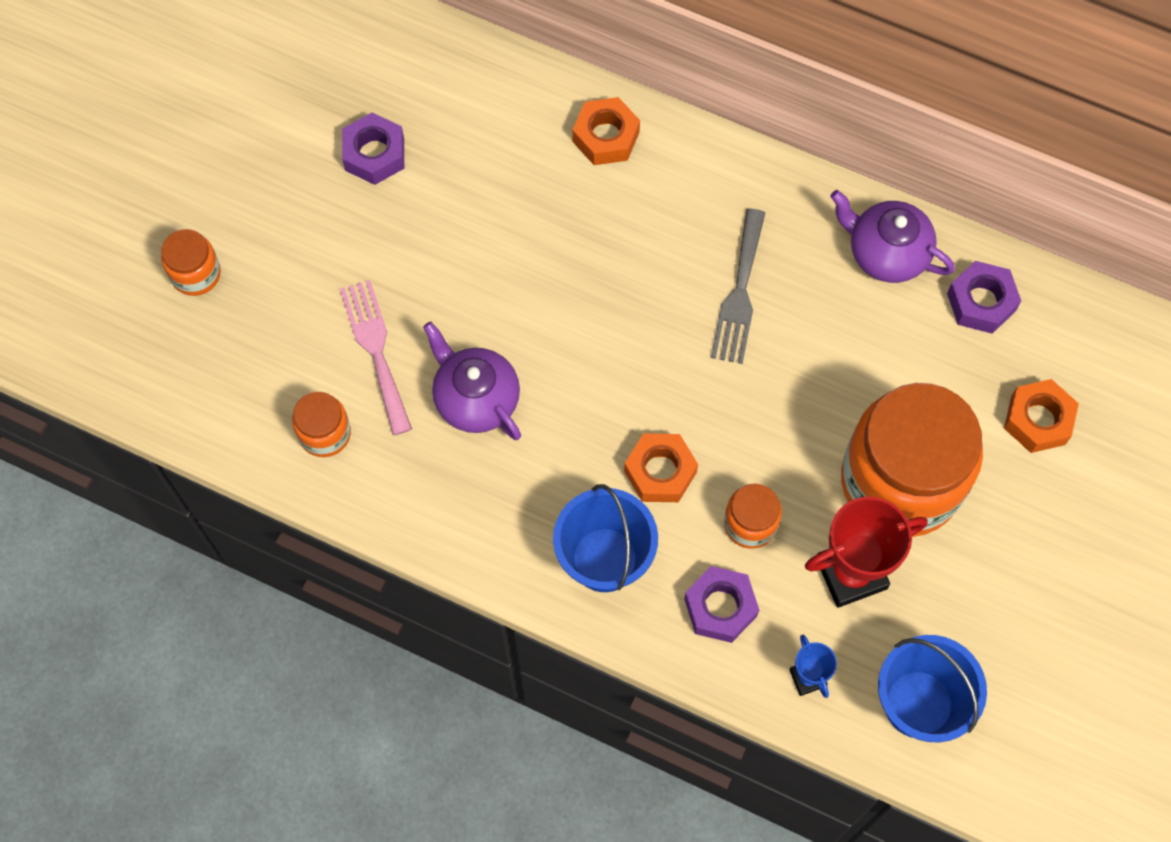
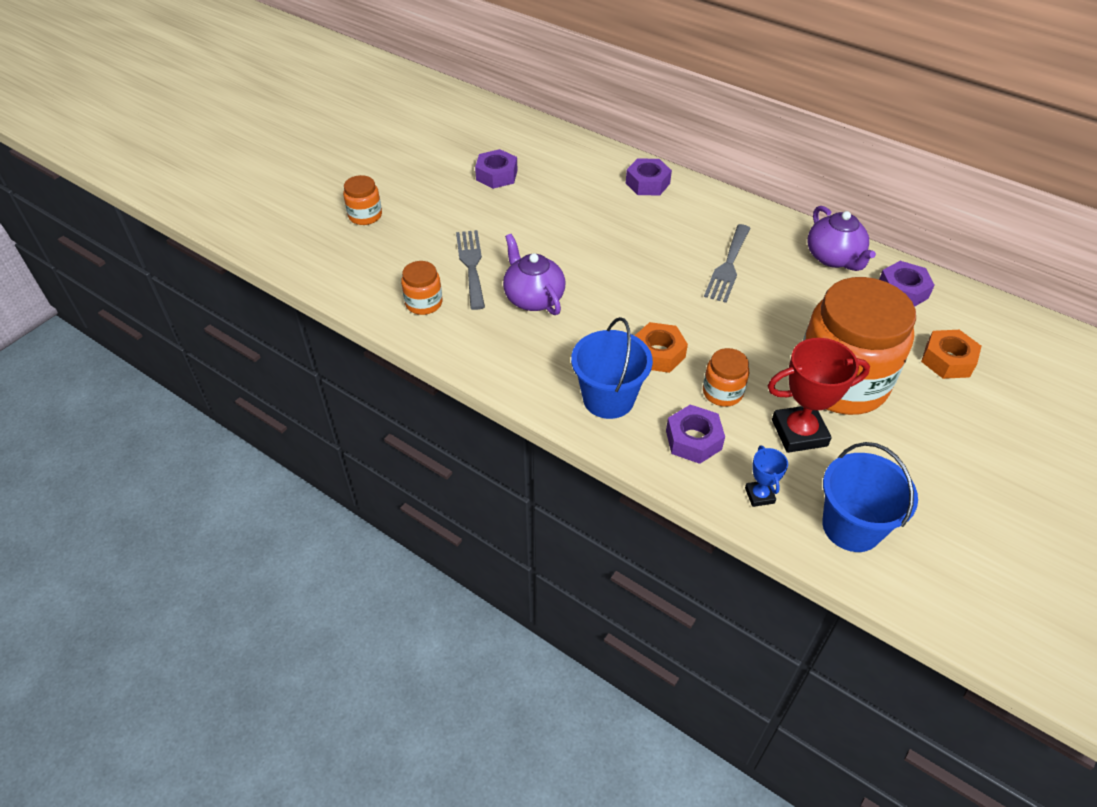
camera: 10 degrees right, 20 degrees down
(376, 350) = (471, 265): pink fork -> grey fork
(605, 137) = (647, 183): orange nut -> purple nut
(886, 253) = (834, 258): purple teapot -> purple teapot turned 150 degrees counterclockwise

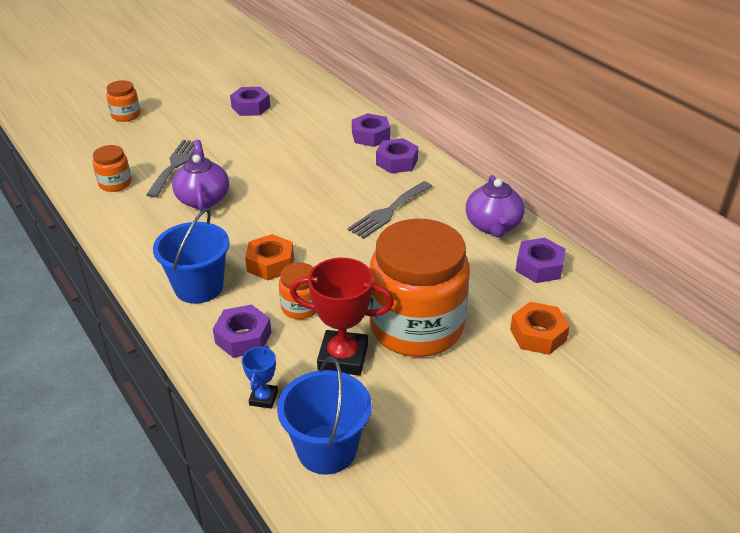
camera: 20 degrees right, 10 degrees down
(695, 208) = (397, 162): none -> purple nut

